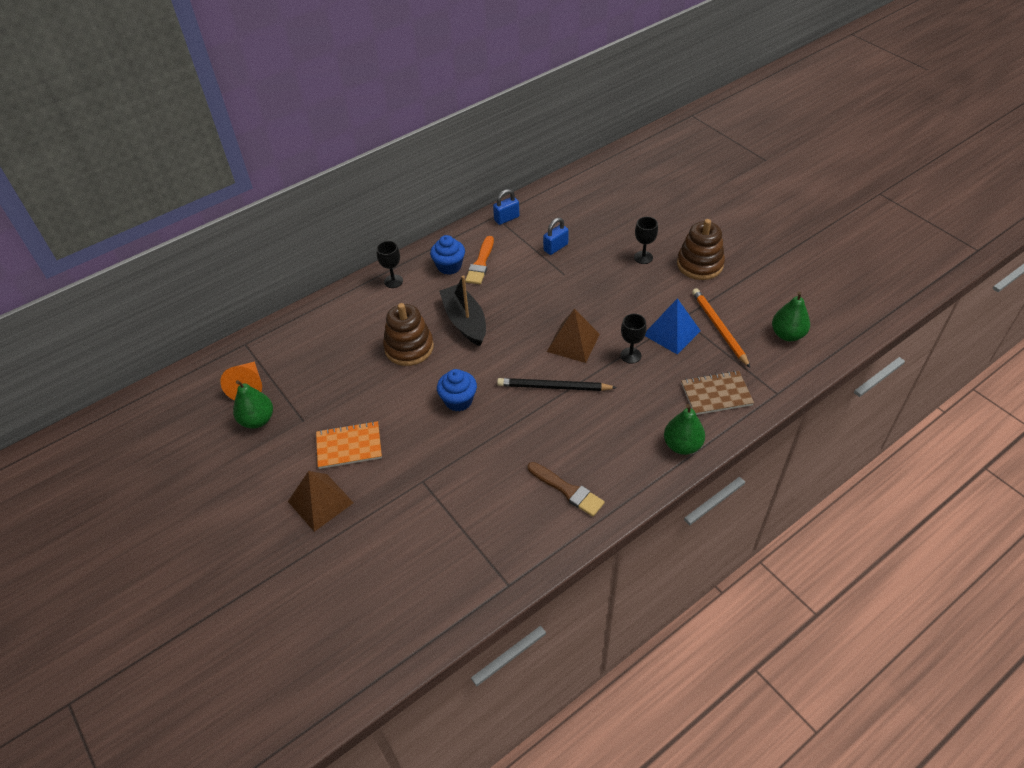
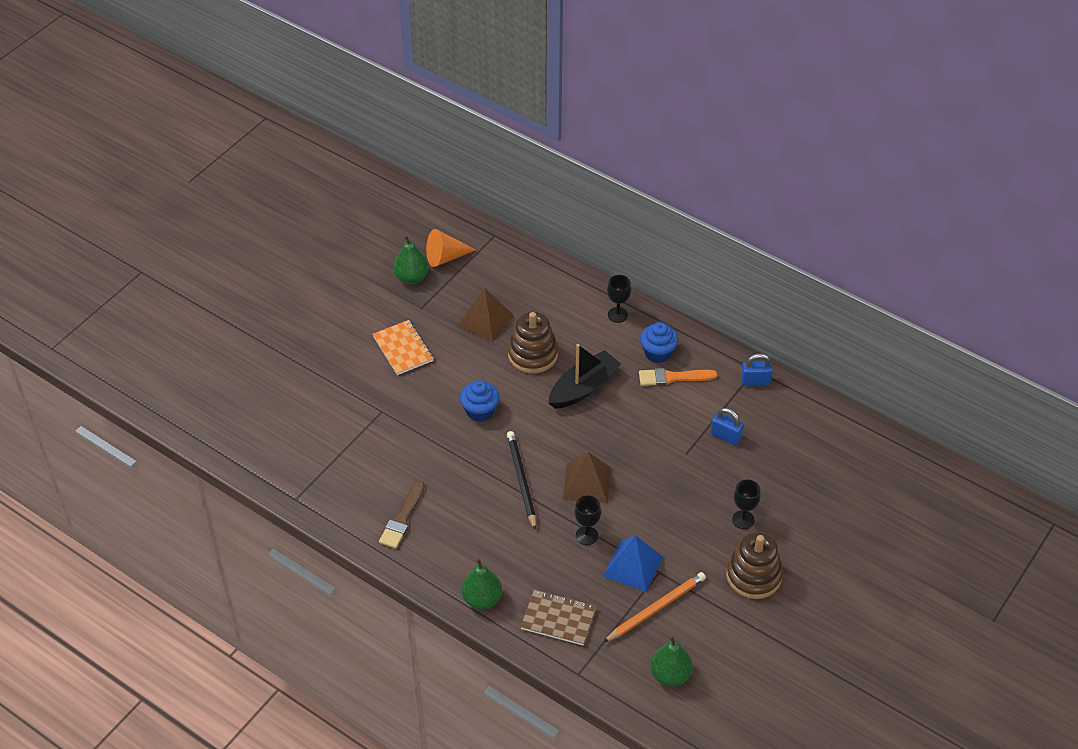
camera: 70 degrees right, 0 degrees up
(320, 502) = (341, 349): brown pyramid -> brown pyramid (485, 320)
(506, 218) = (755, 381): blue padlock -> blue padlock turned 45 degrees counterclockwise
(716, 394) = (558, 619): brown notebook -> brown notebook turned 45 degrees counterclockwise

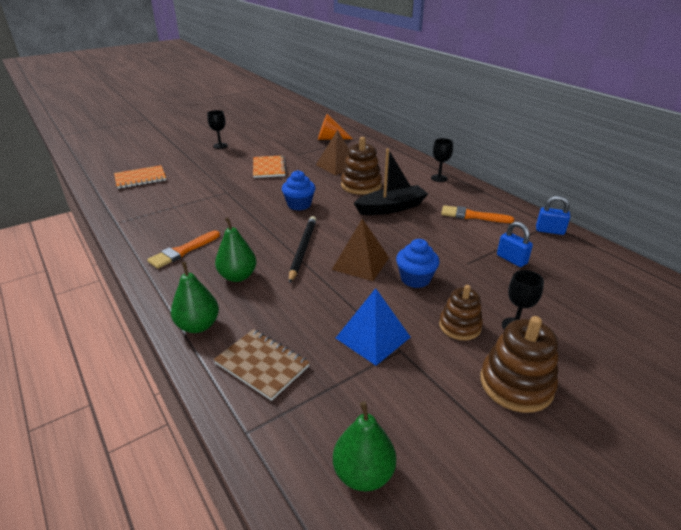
camera: 20 degrees right, 15 degrees down
(256, 415) = (140, 178): none -> orange notebook
(402, 518) = (182, 251): brown brush -> orange brush
(411, 277) = (301, 142): green pear -> green pear (238, 276)
(586, 535) = (338, 300): black goblet -> black goblet (220, 146)
(656, 608) = (380, 386): orange pencil -> none
(658, 353) = (464, 201): blue cupcake -> blue cupcake (415, 279)
(699, 533) = (460, 326): none -> brown stacking toy

